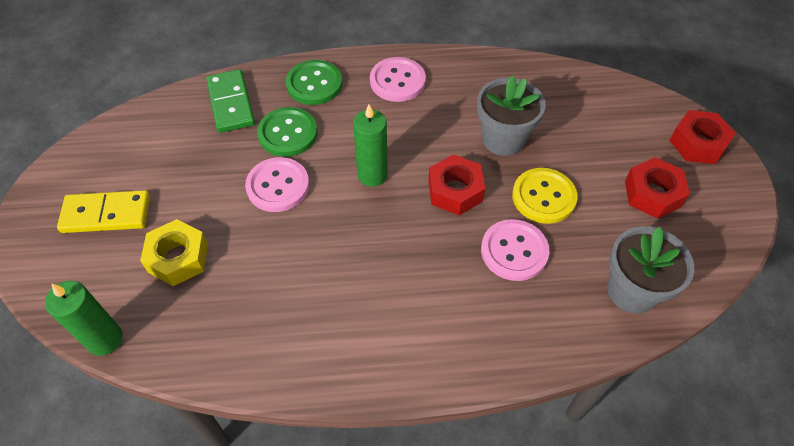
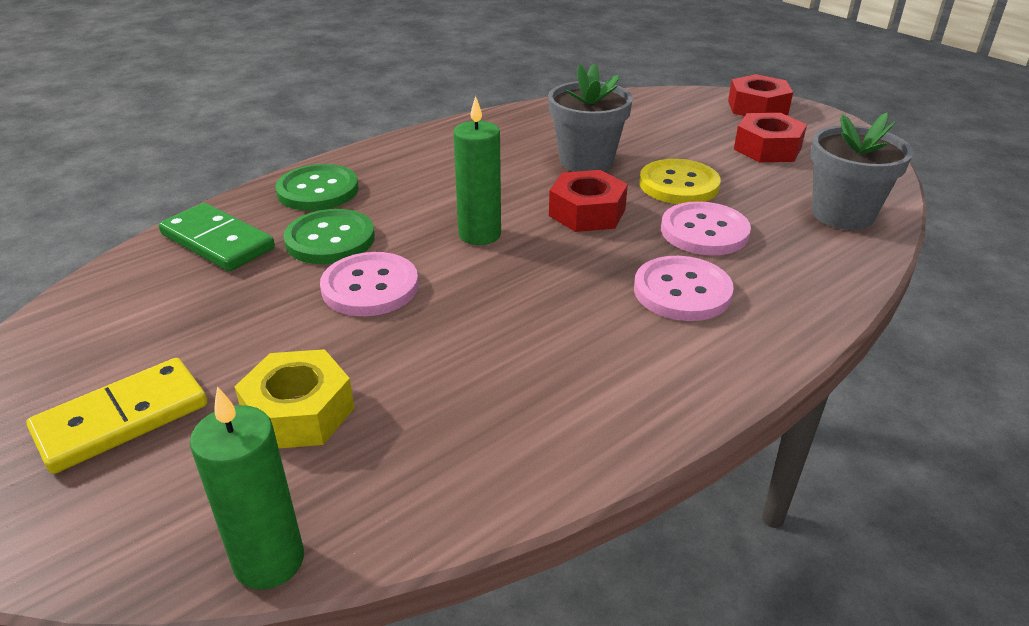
camera: 35 degrees left, 20 degrees down
(397, 81) = (419, 158): pink button -> pink button (682, 291)

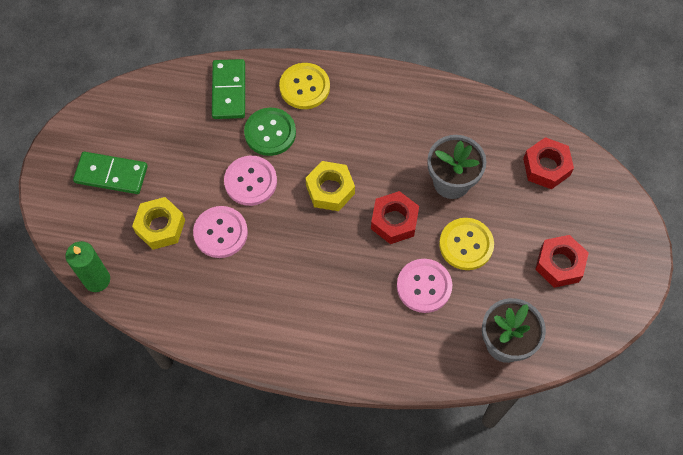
camera: 50 degrees right, 30 degrees up
(122, 419) = (111, 174): yellow domino -> green domino
(318, 190) = (304, 87): green button -> yellow button
(479, 234) = (330, 189): green candle -> yellow nut
(682, 291) = (358, 308): pink button -> pink button (220, 233)
(757, 107) = (621, 226): red nut -> red nut (546, 167)

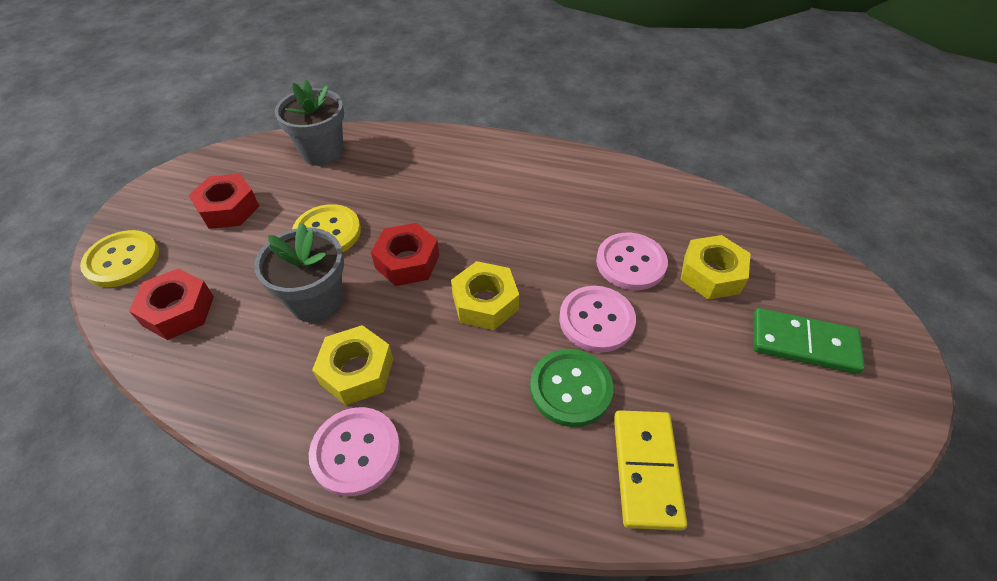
camera: 175 degrees left, 15 degrees down
(97, 280) = (772, 226): green candle -> none
(229, 91) = (646, 469): green domino -> yellow domino
(304, 87) = (511, 466): yellow button -> yellow button (122, 260)
(407, 134) = (356, 371): none -> yellow nut
(424, 286) = (390, 199): pink button -> pink button (356, 452)

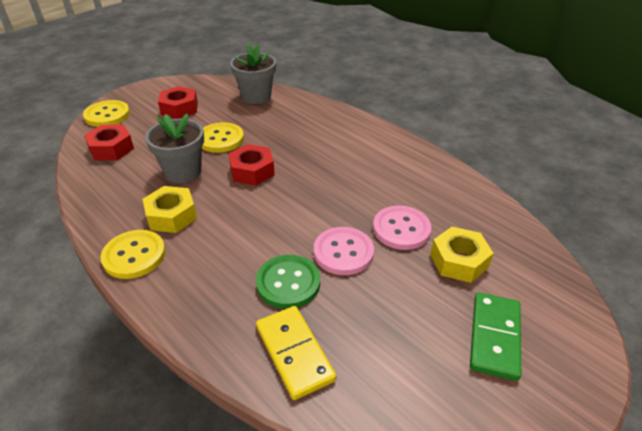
camera: 30 degrees right, 10 degrees down
(356, 452) = (134, 255): pink button -> yellow button
(485, 302) = (278, 212): yellow nut -> none
(646, 469) = (294, 353): yellow domino -> yellow domino turned 60 degrees counterclockwise
(803, 343) = (495, 337): green domino -> green domino turned 60 degrees clockwise

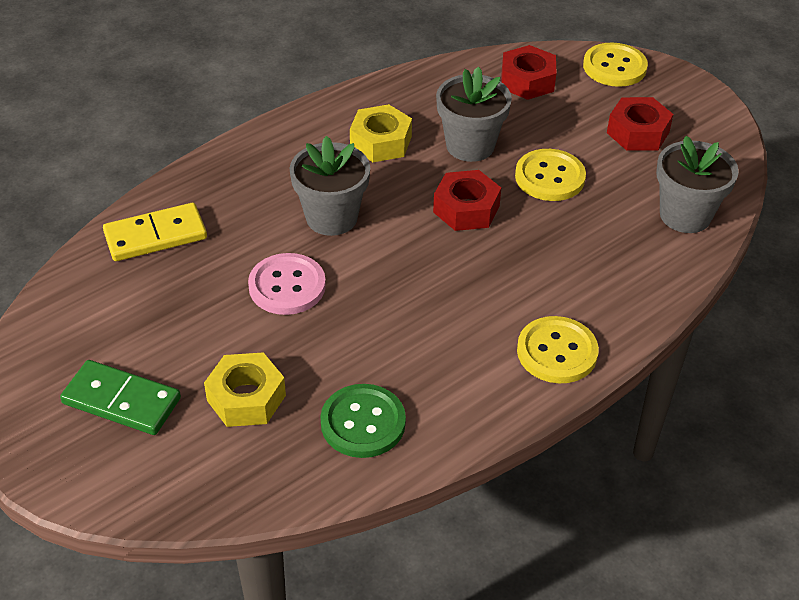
camera: 95 degrees right, 5 degrees up
(134, 255) = (318, 120): yellow button -> yellow button (557, 352)
(263, 235) = (331, 217): none -> grey flower pot
(288, 283) = (249, 235): green button -> green button (363, 423)
(401, 229) = (318, 349): pink button -> none

